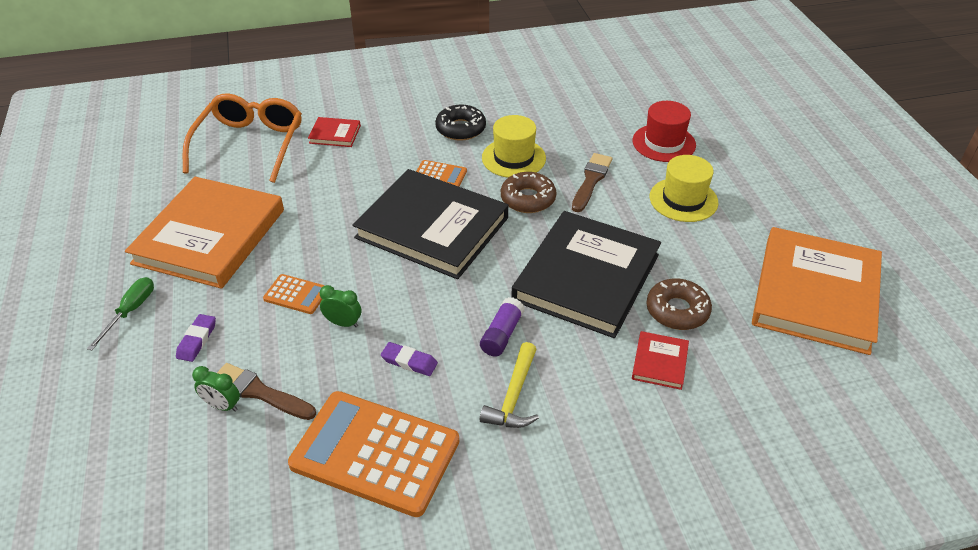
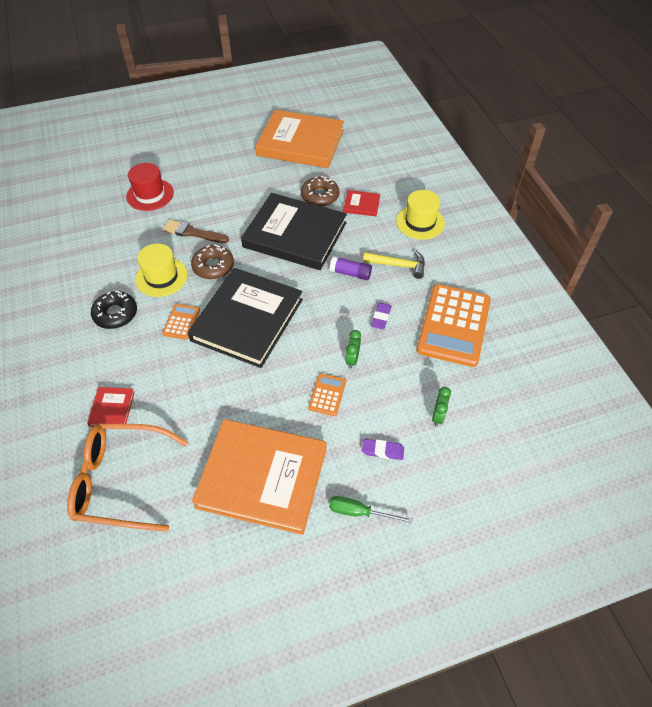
camera: 95 degrees left, 10 degrees up
(260, 392) = (422, 396): brown brush -> none
(683, 200) = (216, 188): yellow hat -> yellow hat (420, 222)

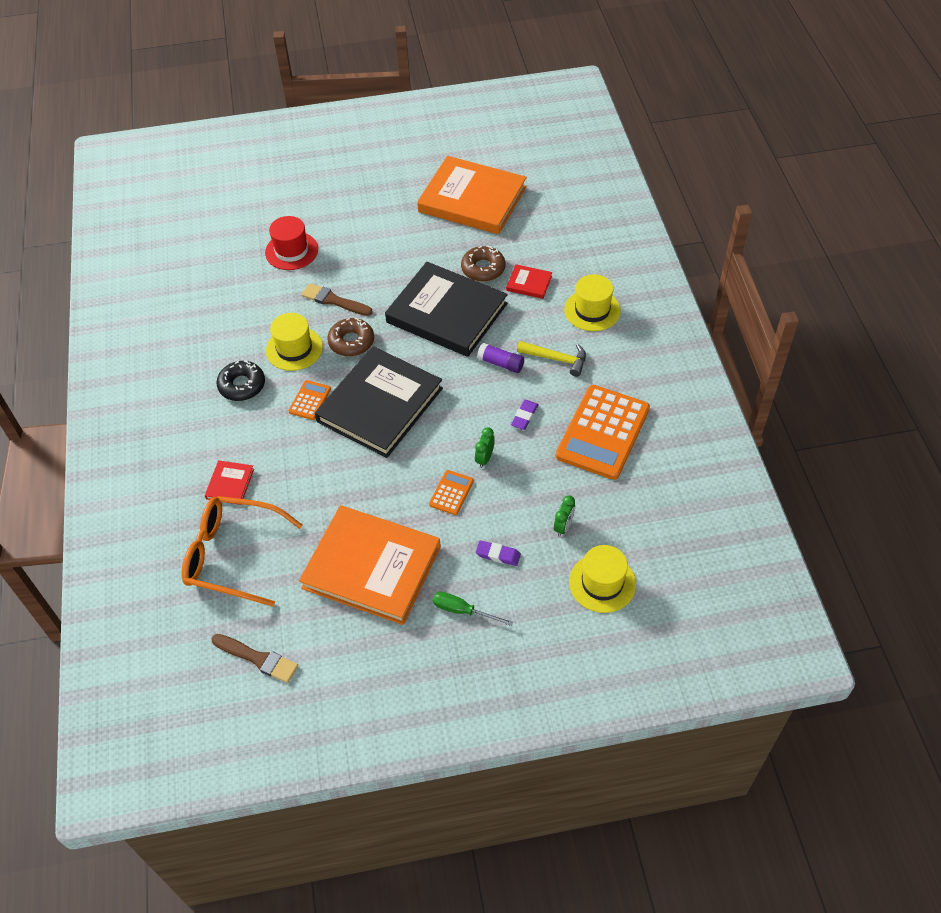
camera: 10 degrees right, 0 degrees up
(157, 591) = (258, 658): none -> brown brush
(487, 467) = (602, 583): none -> yellow hat

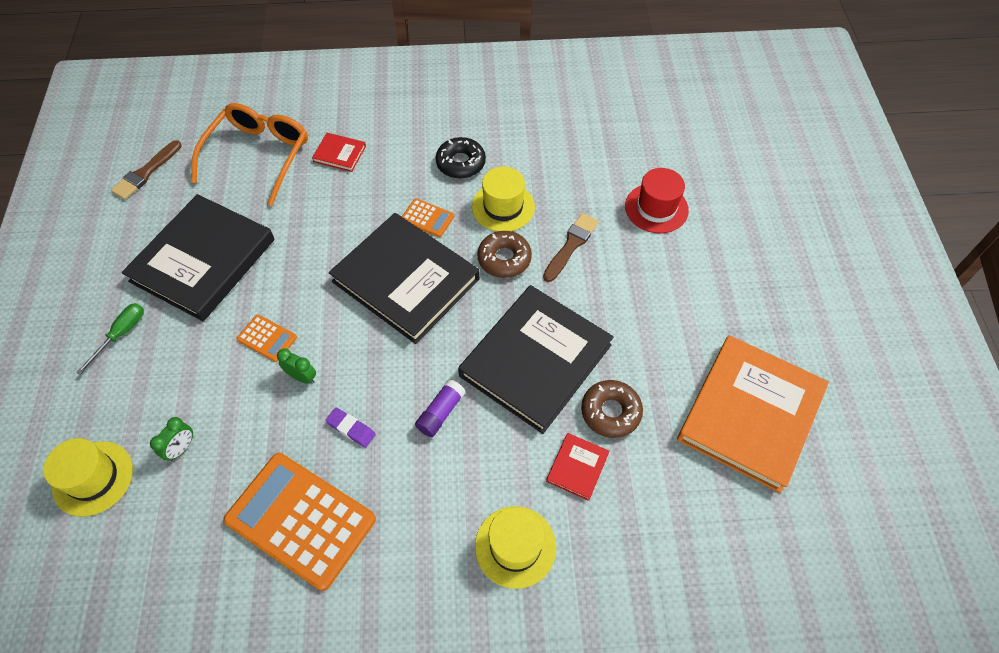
camera: 95 degrees right, 5 degrees up
(371, 567) = (203, 260): orange book -> black book
(498, 555) = (172, 375): purple eraser -> none
(556, 359) = (434, 482): yellow hammer -> none
(563, 526) = (181, 448): green clock -> green clock turned 90 degrees counterclockwise

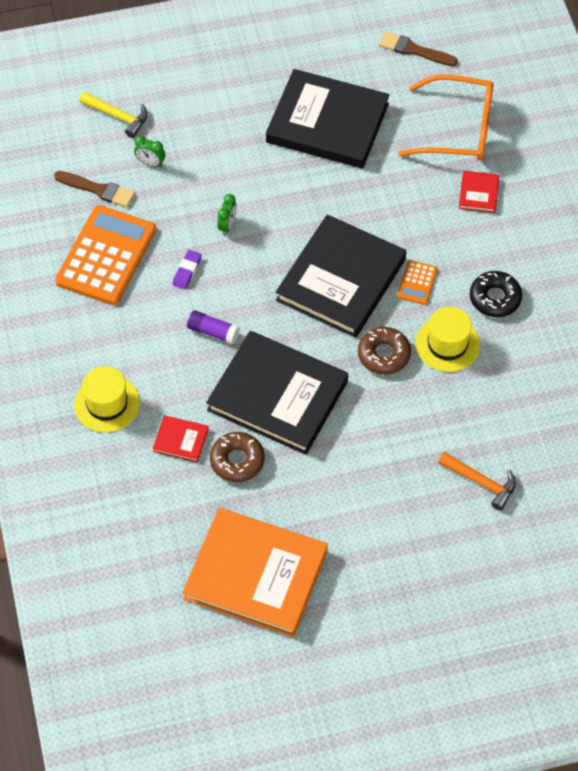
camera: 80 degrees right, 0 degrees up
(93, 478) = (118, 116): yellow hat -> yellow hammer
(121, 334) = (242, 91): green screwdriver -> none
(267, 338) = (259, 191): orange calculator -> none
(571, 245) = (414, 409): brown brush -> brown brush (98, 189)
(656, 208) = (481, 482): red hat -> orange hammer

